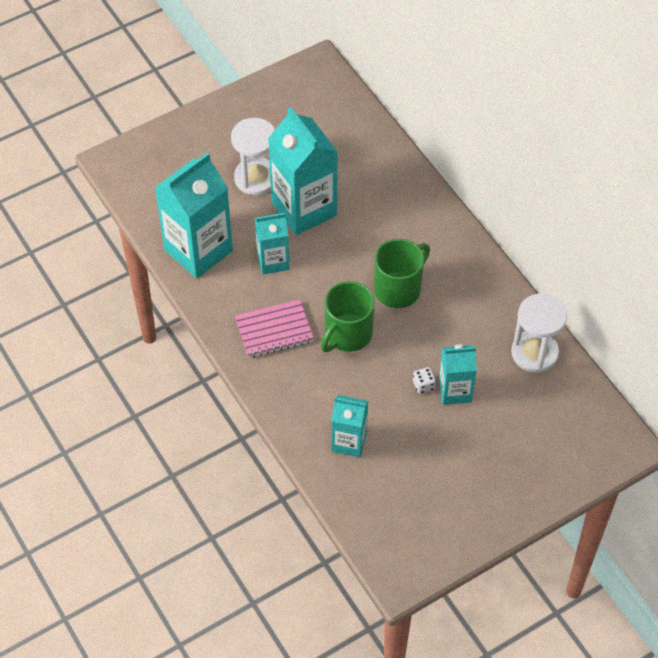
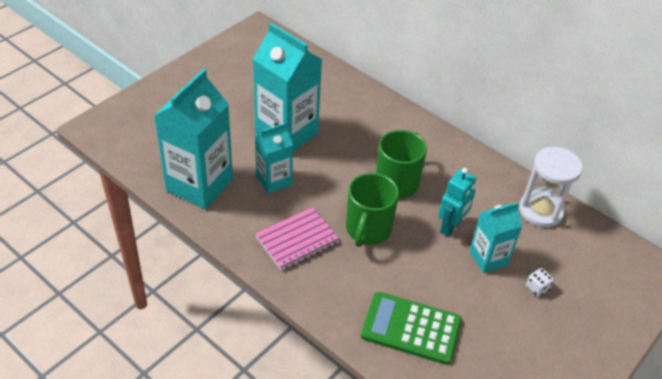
camera: 20 degrees left, 10 degrees down
(256, 178) = (234, 117): white hourglass -> none
(349, 441) = (411, 328): turquoise carton -> green calculator
(423, 385) = (457, 259): white dice -> white dice (537, 288)
(432, 350) = (451, 227): none -> turquoise robot

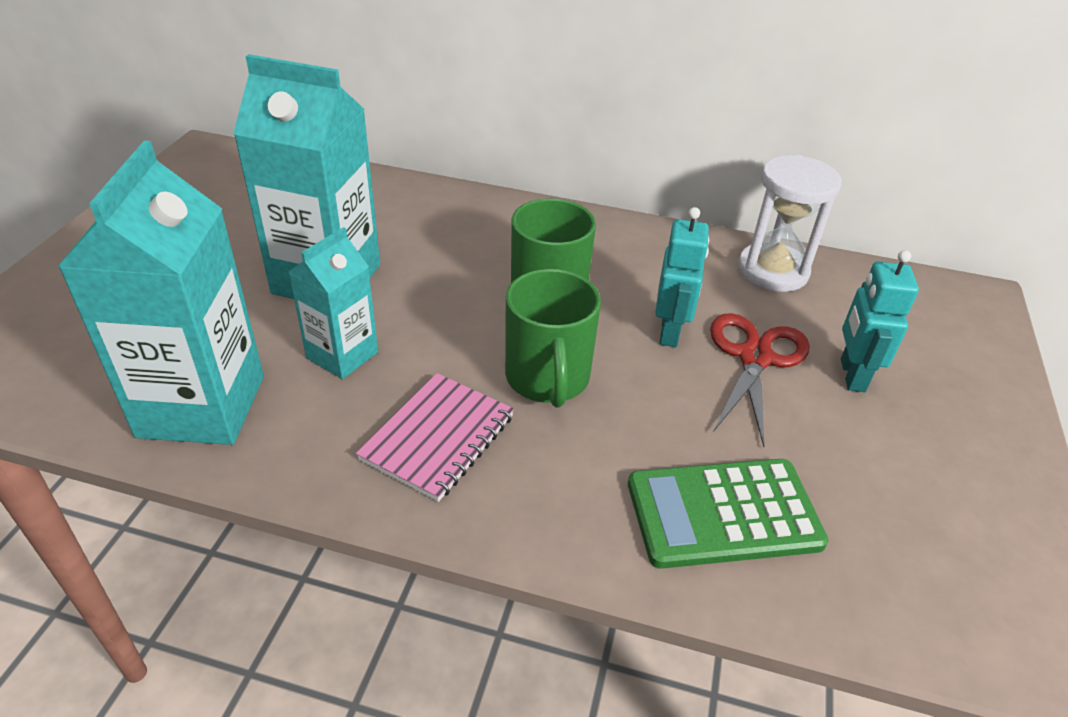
camera: 25 degrees left, 5 degrees down
(488, 258) = (755, 358): turquoise carton -> red scissors
(537, 288) = (851, 375): white dice -> turquoise robot

